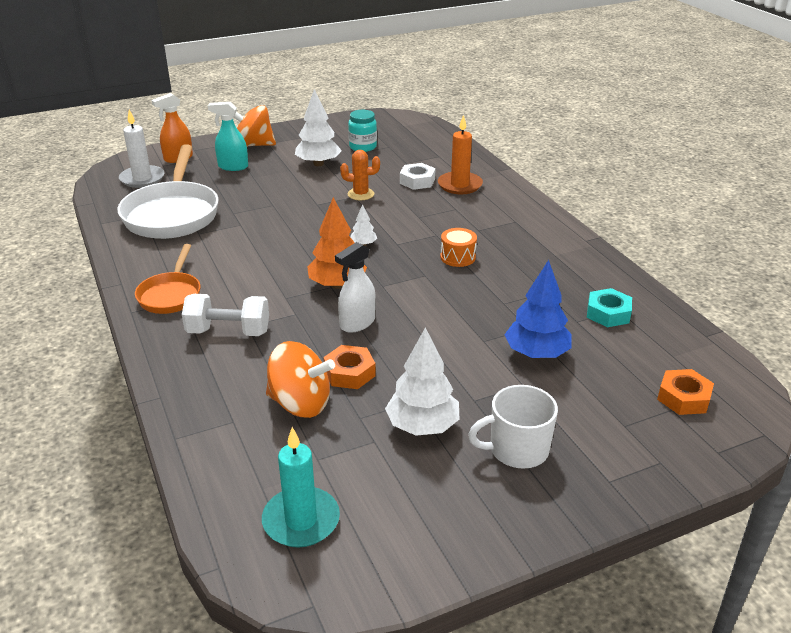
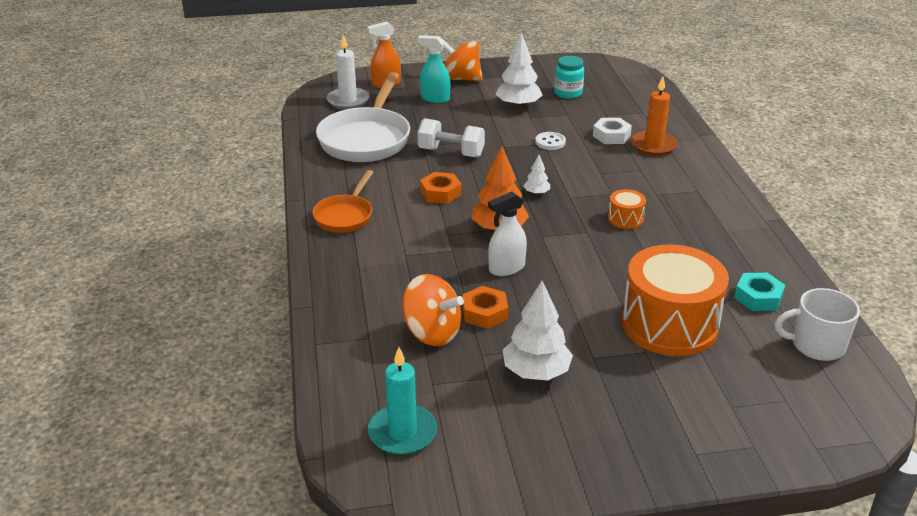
camera: 15 degrees right, 0 degrees up
(228, 332) = (387, 257): white dumbbell -> white dumbbell (451, 152)
(360, 194) = (550, 142): orange cactus -> white button
(517, 450) = (617, 409): white mug -> white mug (816, 345)
(536, 353) = (669, 324): blue tree -> orange drum
(683, 398) = (802, 391): orange nut -> orange nut (440, 193)

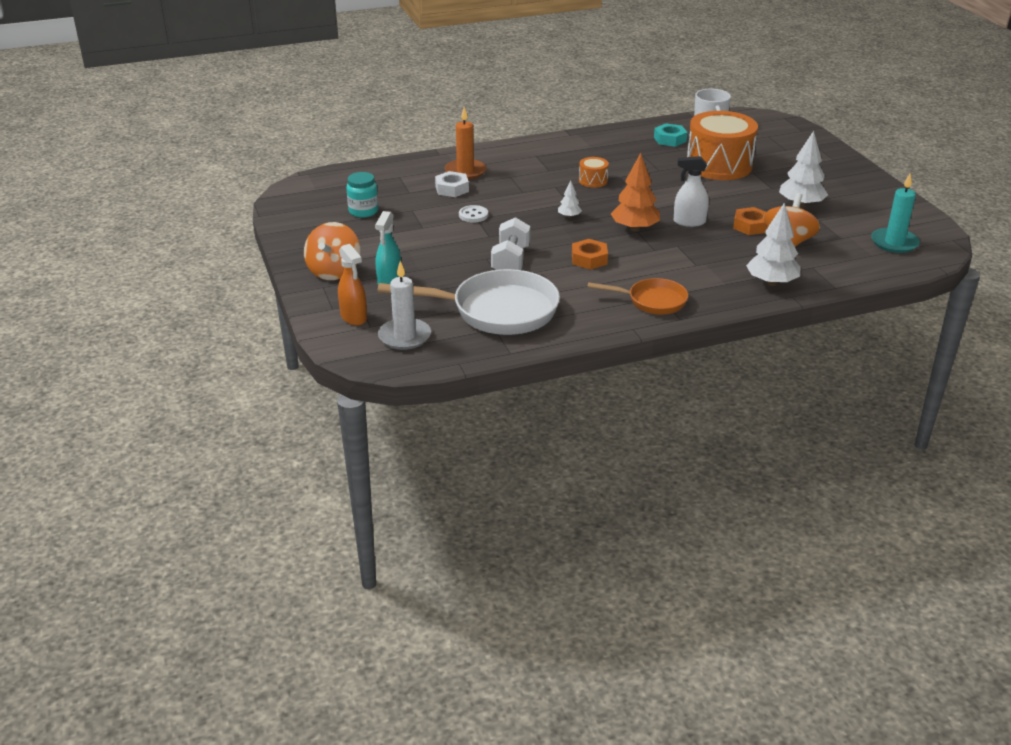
camera: 100 degrees left, 0 degrees up
(506, 268) = (689, 222): white spray bottle -> white spray bottle turned 135 degrees clockwise
(518, 106) = (398, 235): white tree -> white tree (771, 282)

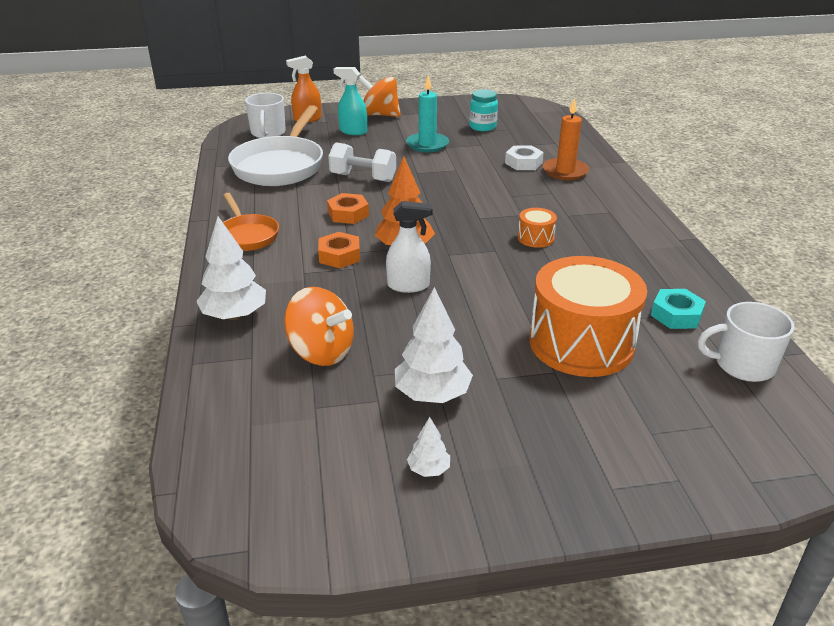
camera: 100 degrees right, 0 degrees up
(404, 336) = (268, 133): white candle -> white mug
(473, 215) = (462, 168): white button -> none
(569, 216) = (446, 214): white tree -> white tree (429, 469)
(652, 301) = (247, 235): orange pan -> orange pan turned 45 degrees counterclockwise
(689, 222) = (408, 285): white spray bottle -> white spray bottle turned 75 degrees clockwise
(750, 226) = (381, 331): orange nut -> orange nut (339, 256)
(894, 243) = (273, 463): turquoise candle -> turquoise candle (427, 145)

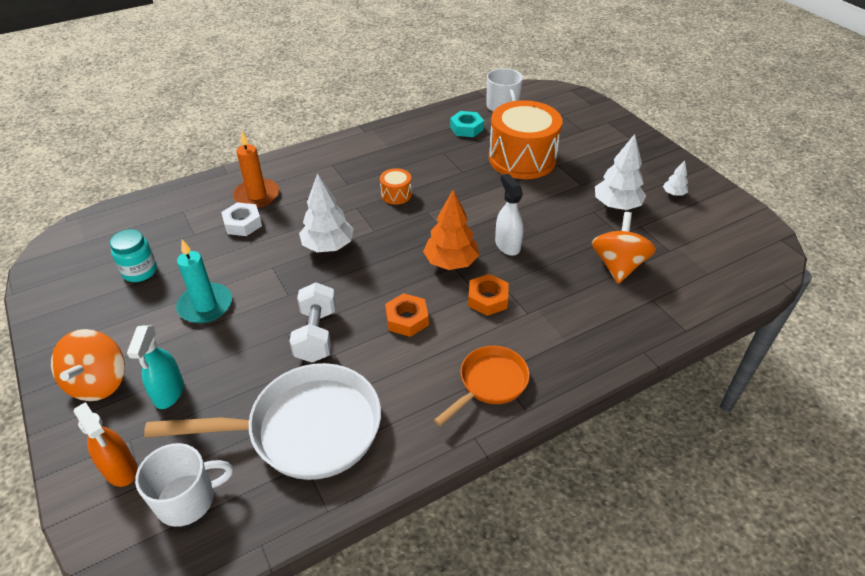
camera: 110 degrees left, 10 degrees up
(235, 315) = (616, 331): white tree -> white tree (328, 246)

